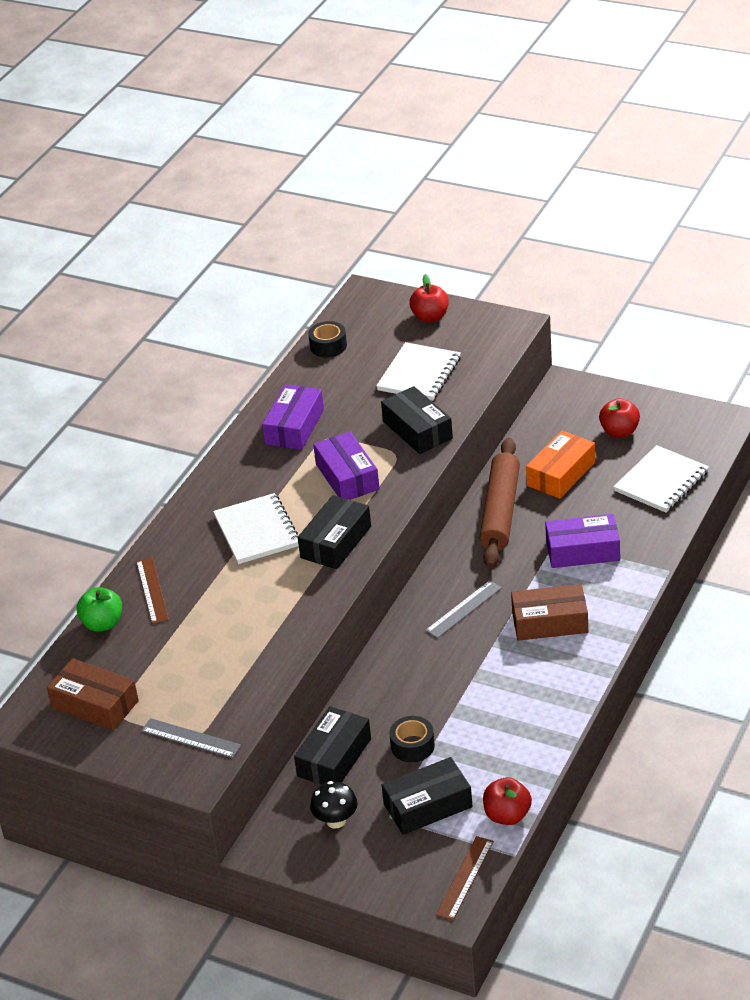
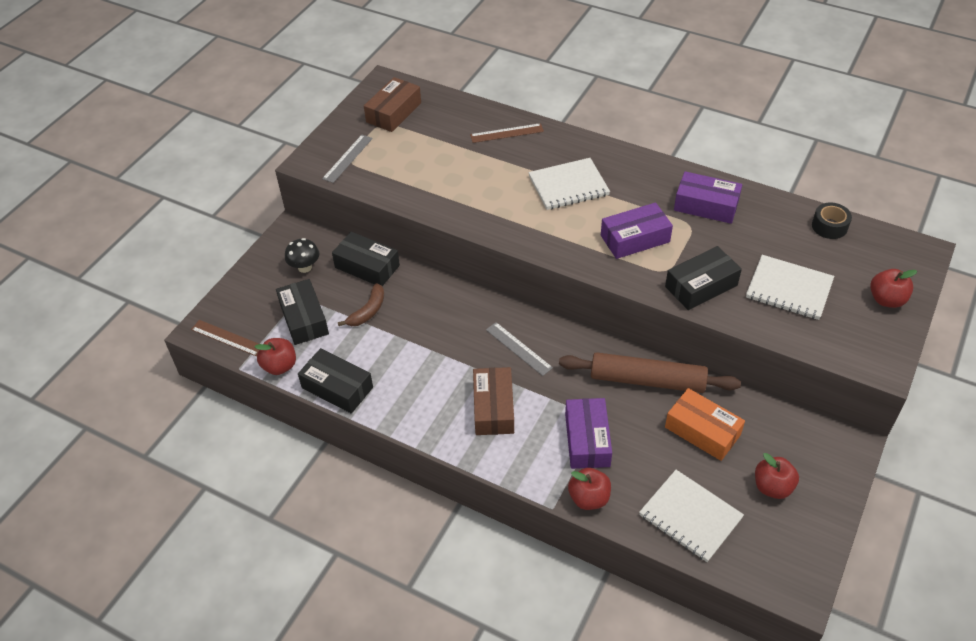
camera: 90 degrees right, 10 degrees up
(103, 624) = (475, 111): green apple -> none
(336, 542) = (549, 231): black box -> black box (337, 388)
(412, 746) = (368, 311): black tape -> brown banana
(652, 546) = (589, 498): none -> red apple

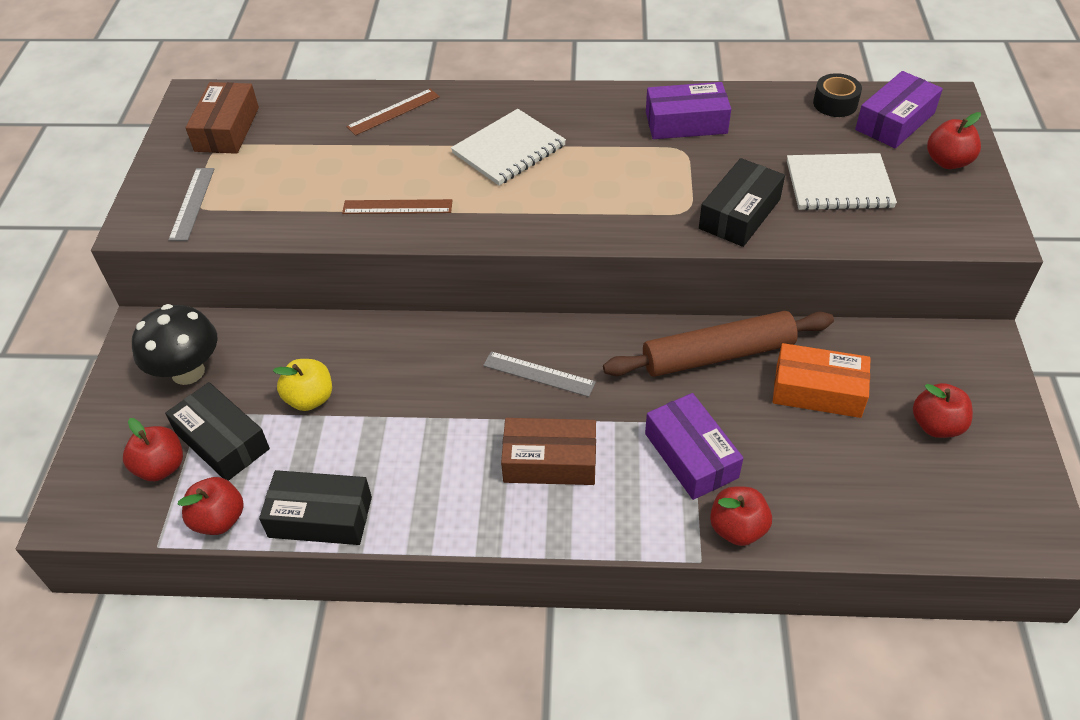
camera: 25 degrees left, 0 degrees up
(227, 338) = (118, 509): brown ruler -> brown ruler (397, 207)
(262, 321) = (161, 467): none -> red apple
(305, 267) = (188, 372): black mushroom -> black mushroom, size x1.59
(367, 266) = (278, 341): black box -> none
(368, 311) = (310, 398): brown banana -> yellow apple
(493, 408) = (550, 461): brown box -> brown box turned 60 degrees counterclockwise
(635, 239) = (628, 185): purple box -> purple box (895, 121)
(690, 517) = (869, 500): white notebook -> none

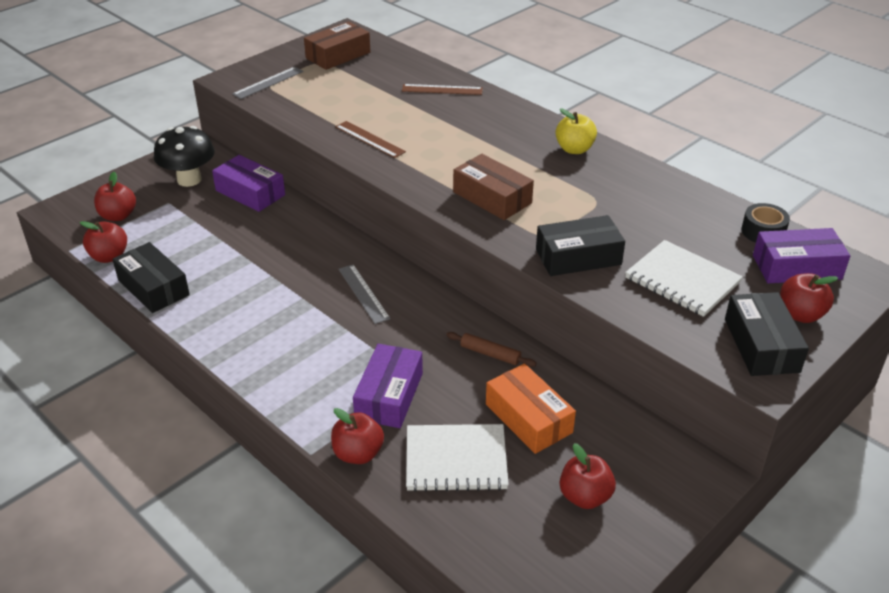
camera: 40 degrees right, 10 degrees down
(222, 441) = (160, 222): black box -> black box (761, 345)
(310, 398) = (227, 228): yellow apple -> yellow apple (574, 149)
(509, 149) = (480, 143): white notebook -> white notebook (456, 460)
(550, 461) = (303, 342): brown box -> brown box (492, 197)
(686, 122) = (625, 186): purple box -> purple box (250, 193)
(718, 355) = (490, 354): brown rolling pin -> brown rolling pin, size x0.45

